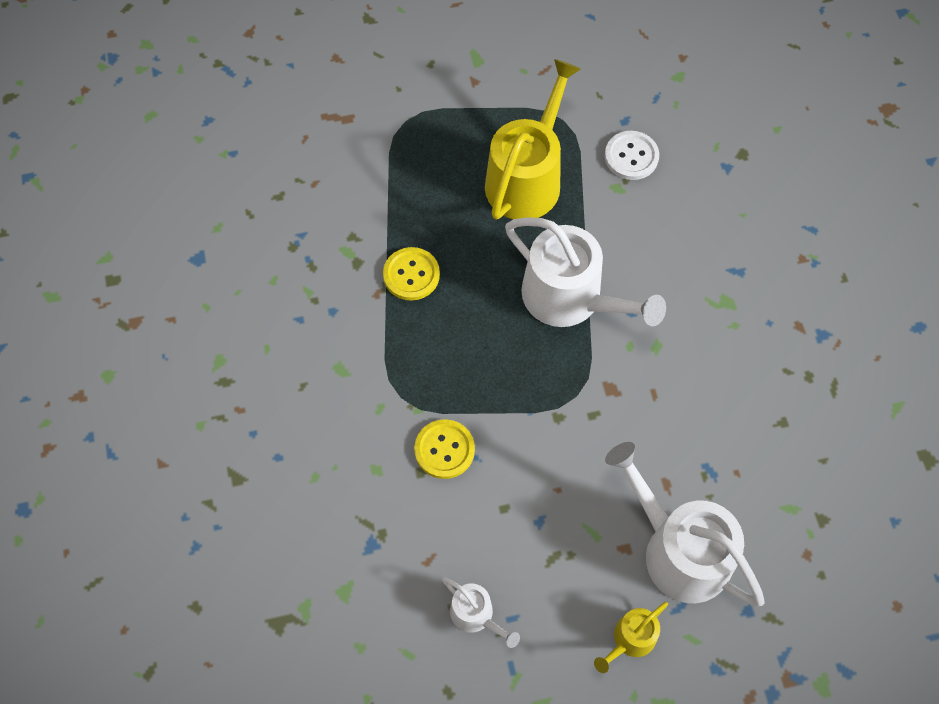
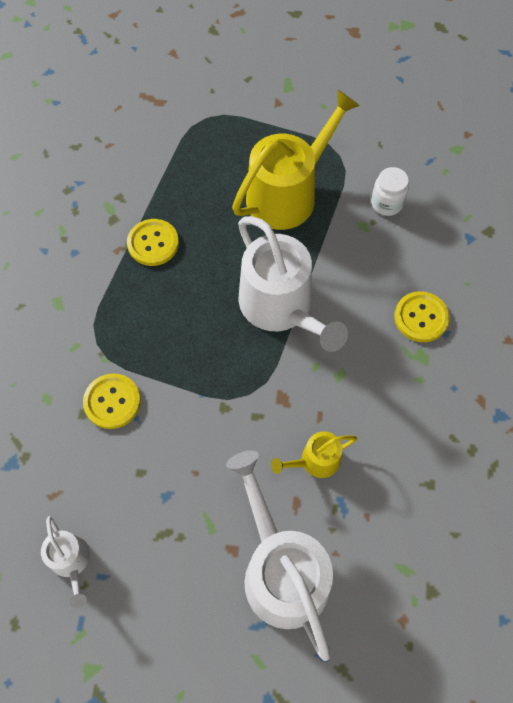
camera: 20 degrees right, 0 degrees up
(630, 639) = (200, 639): yellow watering can -> yellow watering can (315, 461)
(631, 156) = (386, 203): white button -> white jar
(711, 264) = (421, 318): none -> yellow button

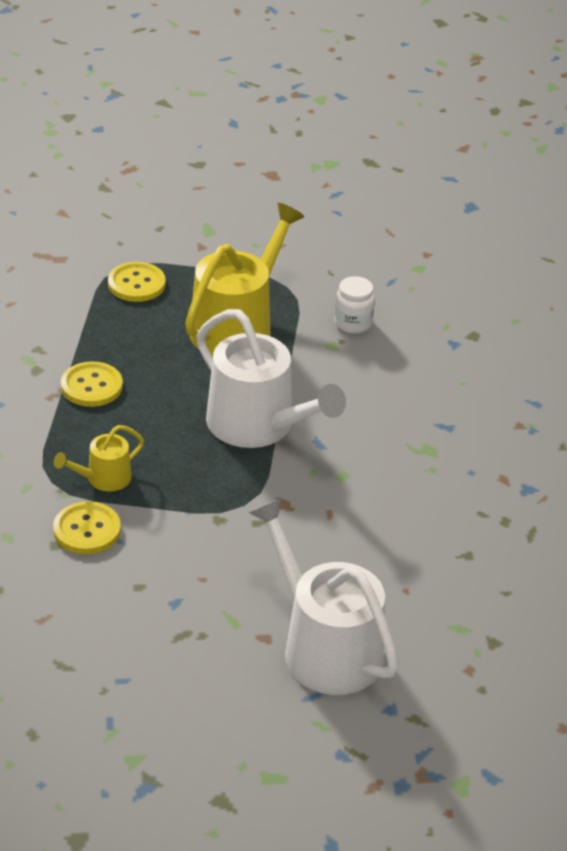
camera: 15 degrees left, 25 degrees down
(71, 561) = (82, 672): white watering can -> none
(315, 461) = (336, 551): yellow watering can -> yellow watering can (104, 478)
(421, 318) = (418, 417): yellow button -> yellow button (136, 284)

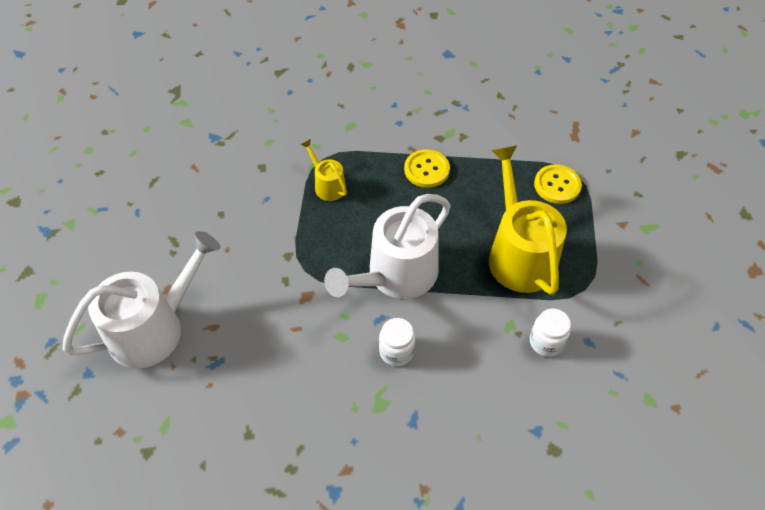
camera: 90 degrees right, 15 degrees up
(87, 530) = (275, 181): yellow button -> none
(236, 327) = (519, 255): yellow watering can -> yellow watering can turned 135 degrees counterclockwise
(362, 433) = (396, 351): none -> white jar

